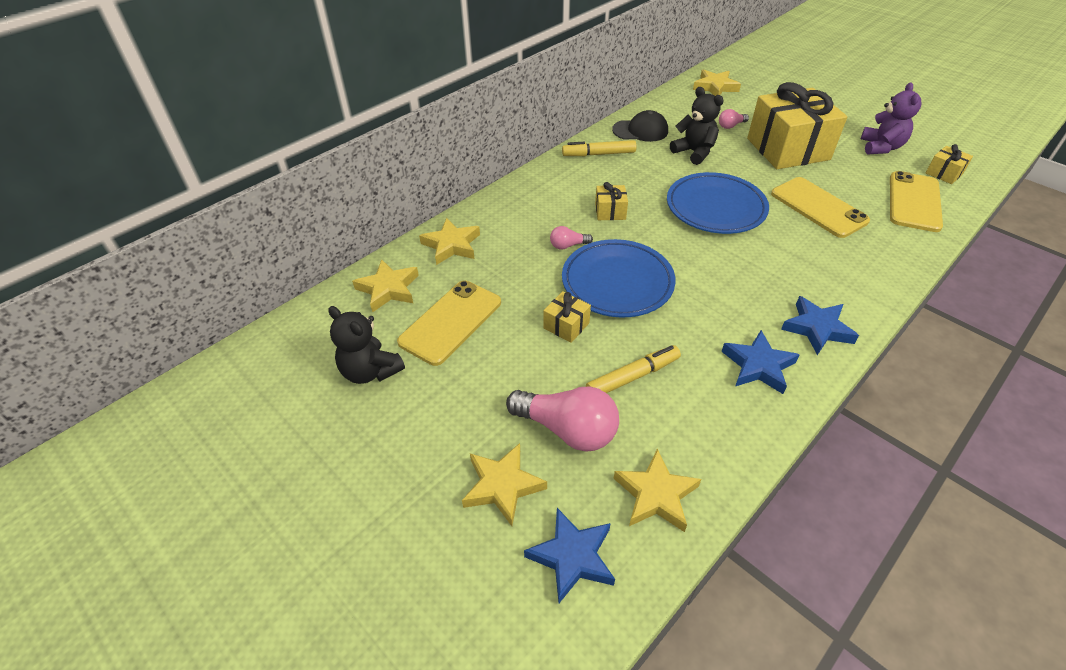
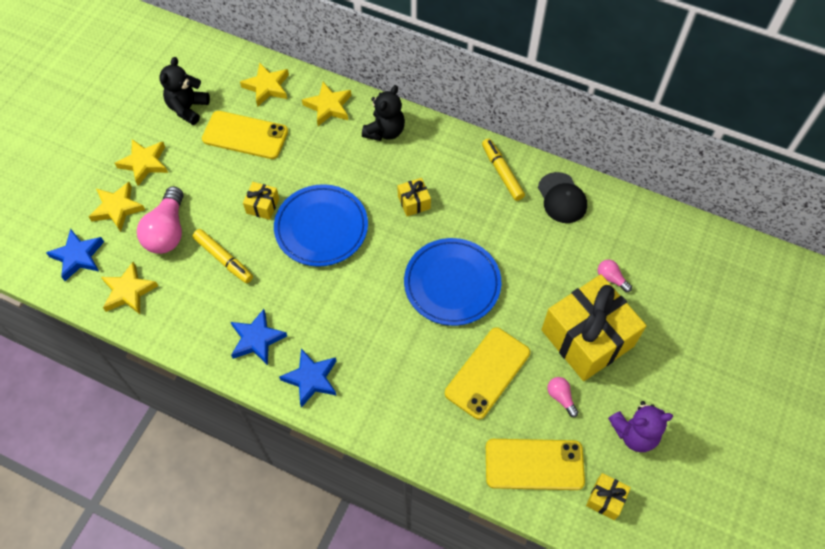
camera: 70 degrees right, 15 degrees up
(568, 245) = (355, 183): pink light bulb -> pink light bulb (561, 397)
(694, 152) = (541, 252): black teddy bear -> black teddy bear (385, 131)
(715, 87) = (693, 252): yellow star -> yellow star (144, 163)

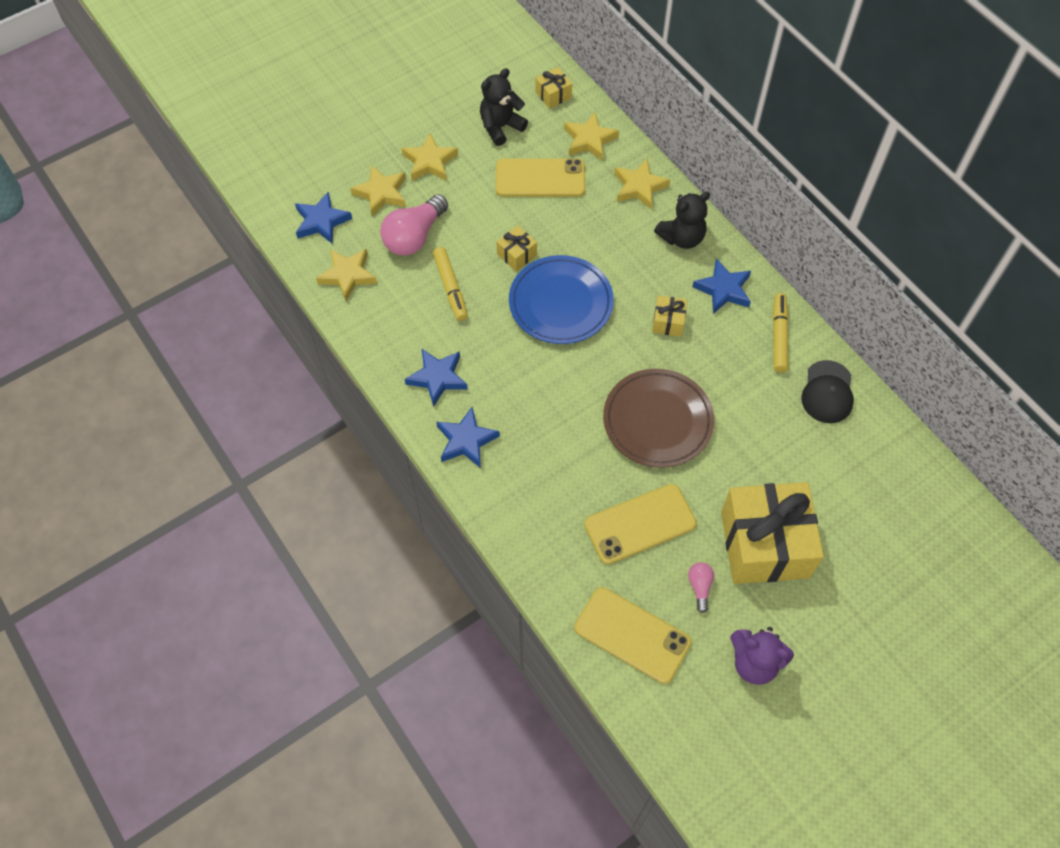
camera: 30 degrees right, 0 degrees up
(245, 135) = (540, 178): yellow phone -> yellow phone turned 45 degrees counterclockwise
(440, 157) = (723, 289): none -> blue star
(452, 284) = (657, 421): blue plate -> brown plate
(605, 499) = (683, 707): yellow gift -> yellow gift (553, 95)
(611, 278) = (829, 499): pink light bulb -> none

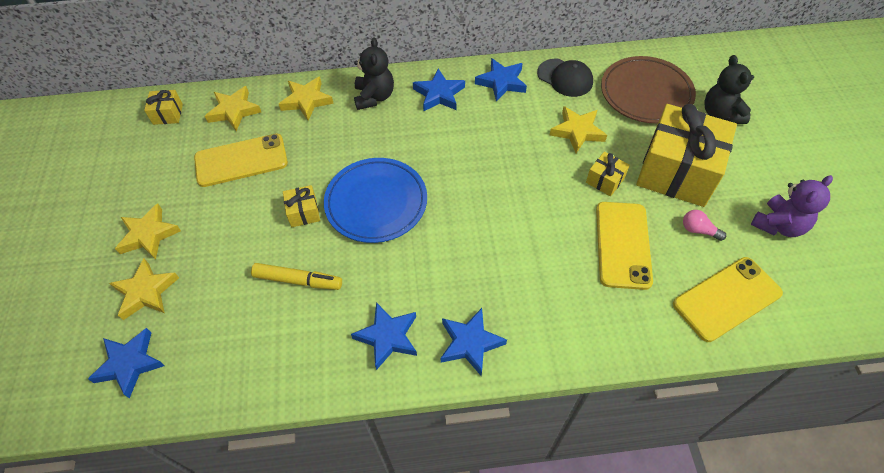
camera: 60 degrees left, 5 degrees down
(348, 275) = (214, 367): yellow star -> yellow star (577, 131)
(414, 236) = (218, 285): pink light bulb -> none
(501, 127) = (164, 164): black teddy bear -> black teddy bear (720, 114)
(540, 178) = (241, 160): yellow phone -> yellow phone turned 45 degrees clockwise
(657, 421) = (532, 188): brown plate -> brown plate (646, 93)
(668, 322) = (445, 140): yellow gift -> yellow gift (605, 180)
(779, 336) = (501, 82): yellow marker -> blue star

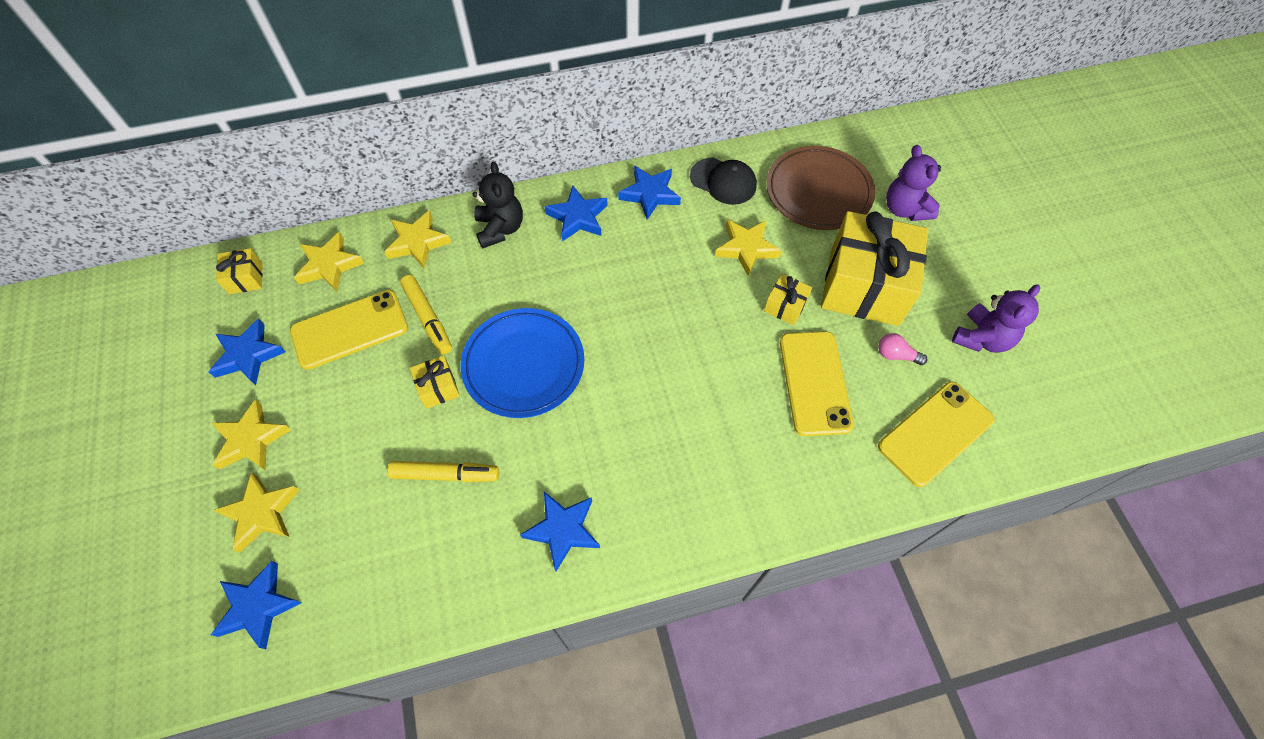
camera: 10 degrees left, 5 degrees up
(304, 158) = (428, 318): none -> yellow marker
(470, 343) = (659, 524): blue star -> blue star (248, 355)
(720, 114) = (905, 209): black teddy bear -> purple teddy bear

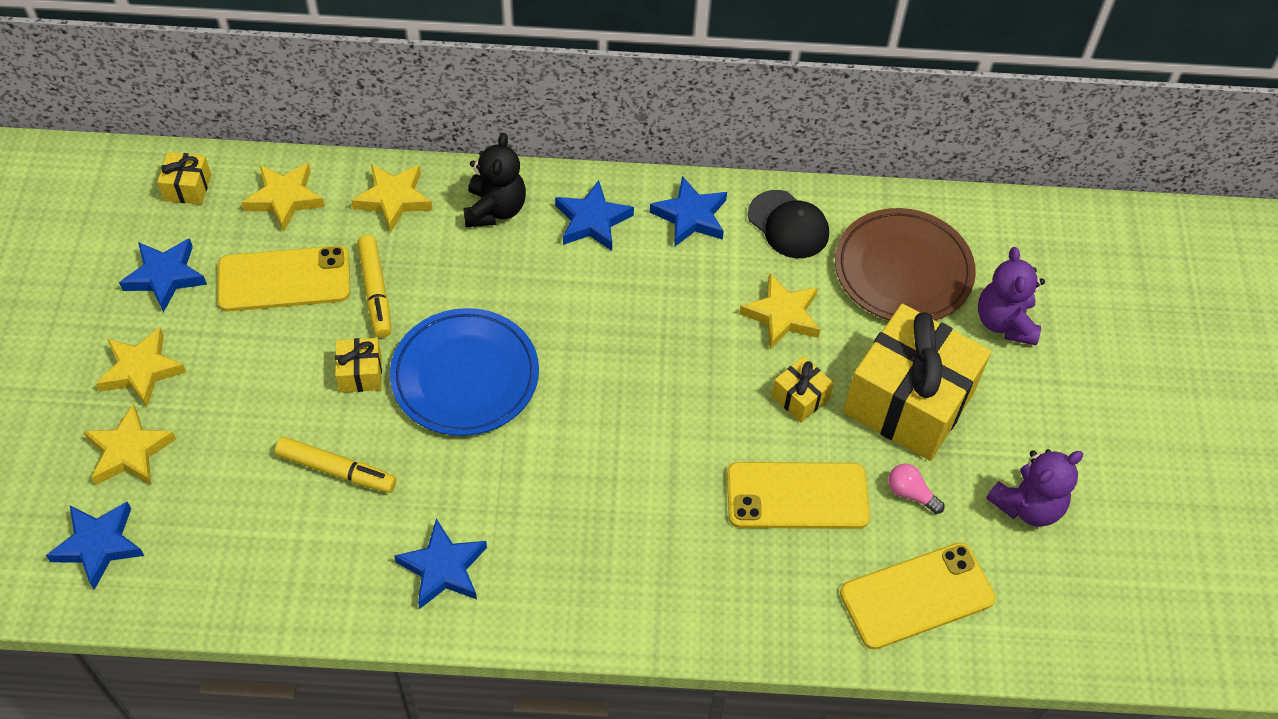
camera: 15 degrees right, 5 degrees down
(815, 383) = (797, 496): yellow phone -> yellow phone turned 75 degrees clockwise

